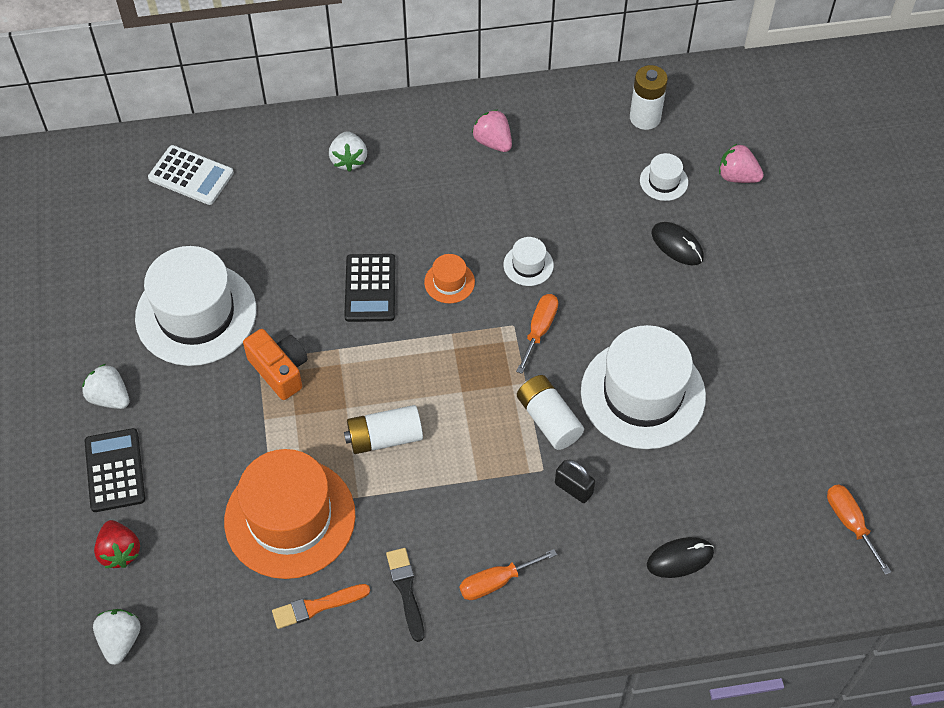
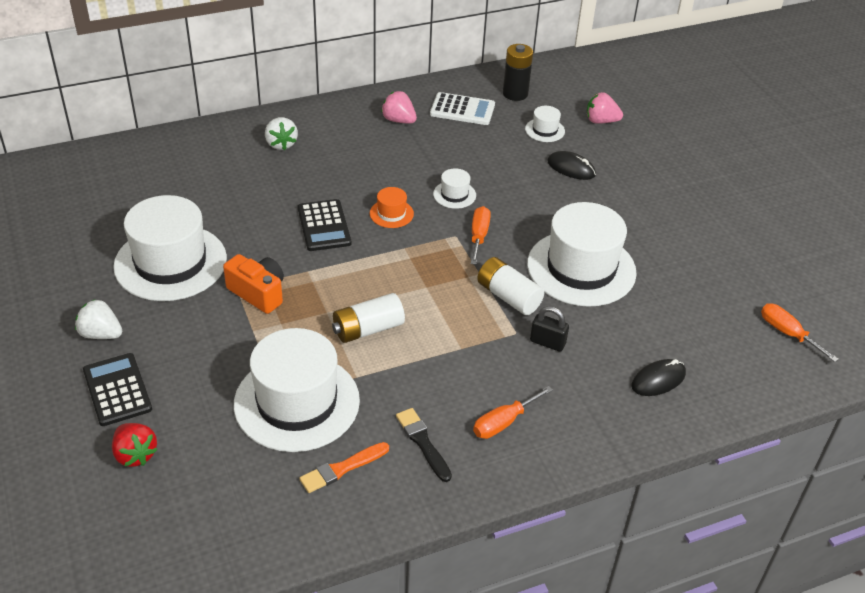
camera: 15 degrees left, 15 degrees down
(120, 640) = (151, 530): white strawberry -> none
(191, 175) = (144, 168): white calculator -> white calculator (462, 109)
(290, 518) = (297, 402): orange hat -> white hat
(645, 118) = (515, 94): white battery -> black battery

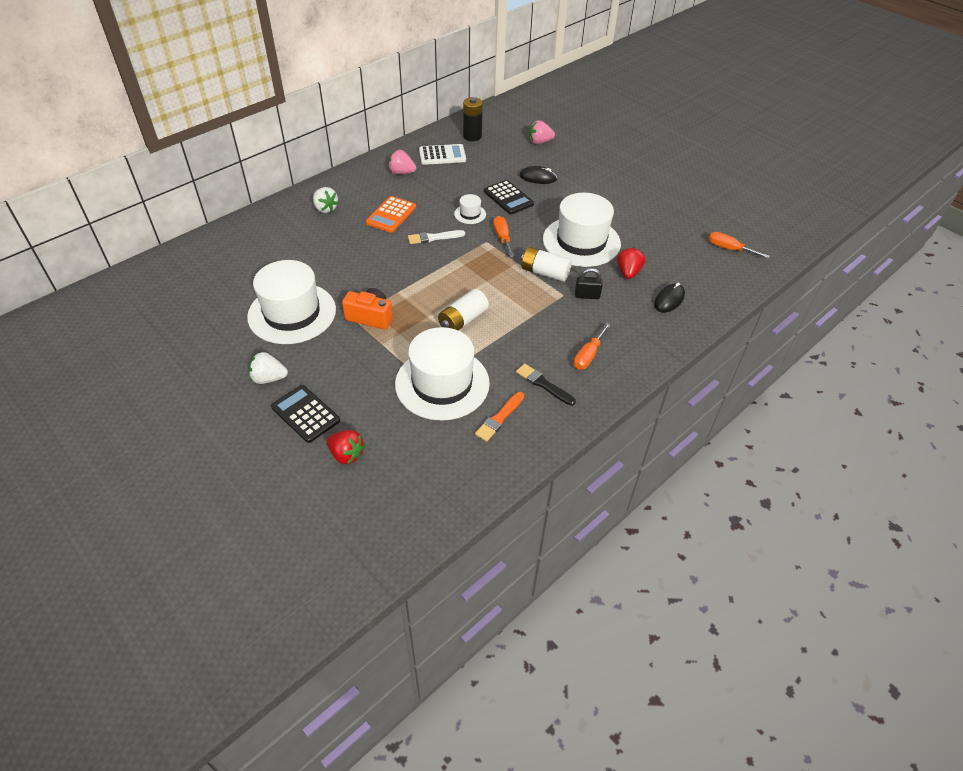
camera: 20 degrees left, 5 degrees up
(324, 226) = (391, 258): black calculator -> black calculator (508, 198)
(355, 171) = (391, 215): none -> orange calculator
(391, 213) = (434, 238): orange hat -> white brush
(545, 130) = (506, 156): white hat -> none
(622, 327) = (628, 272): none -> red strawberry

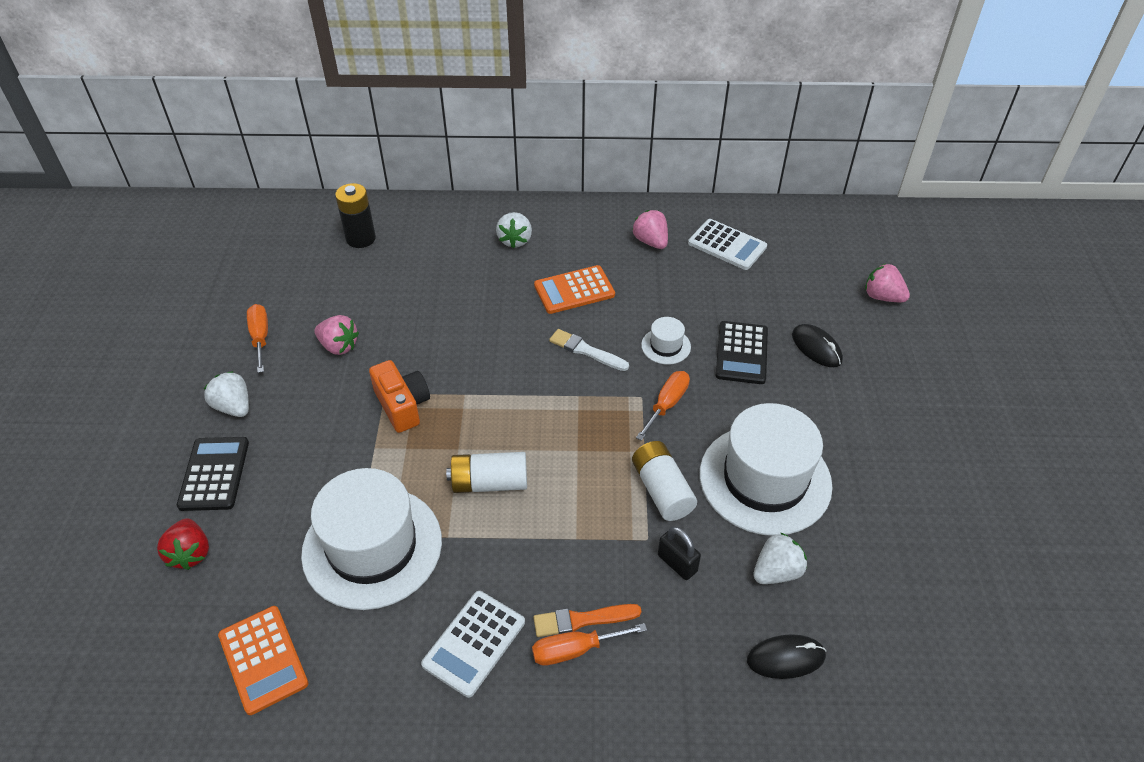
camera: 45 degrees right, 0 degrees up
(292, 313) = (339, 346): white hat -> pink strawberry
(454, 464) = (263, 659): none -> orange calculator
(472, 136) = (797, 239): black battery -> black battery (361, 238)
(499, 418) = (374, 644): orange brush -> orange brush (582, 620)
(543, 384) = (474, 643): black brush -> white calculator
(628, 272) = (776, 571): red strawberry -> white strawberry
(729, 249) = (987, 650): orange screwdriver -> orange screwdriver (260, 337)

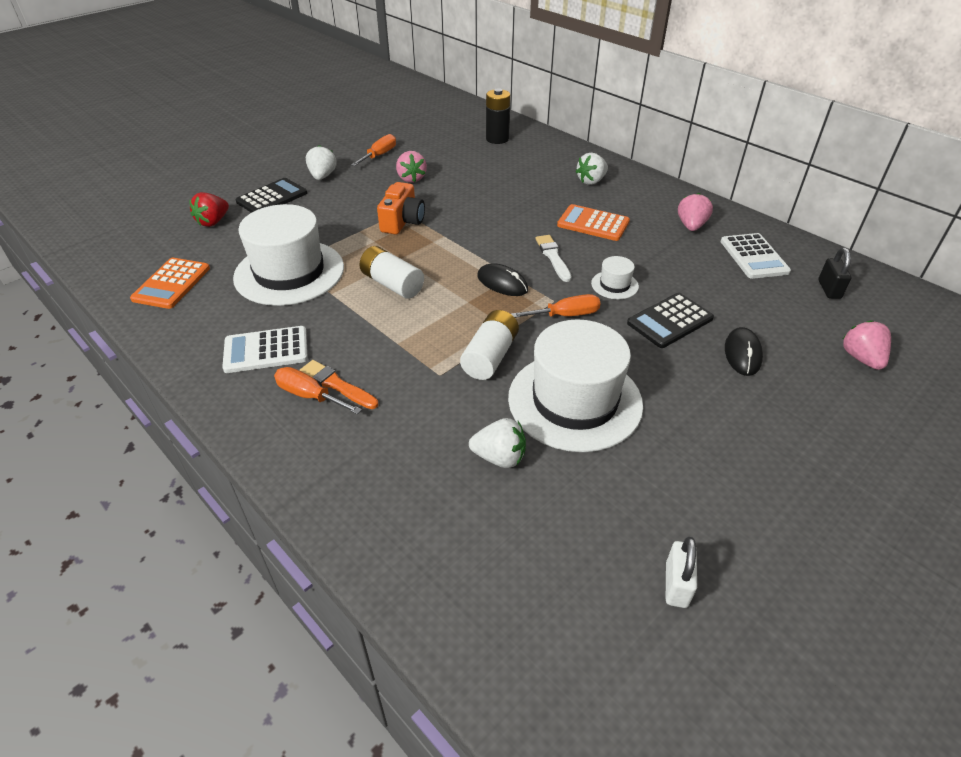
camera: 45 degrees right, 5 degrees down
(677, 563) = (438, 401): black padlock -> black padlock (829, 289)
(786, 658) = (427, 510): black mouse -> black mouse (502, 283)
(972, 566) = (676, 585): none -> white padlock

